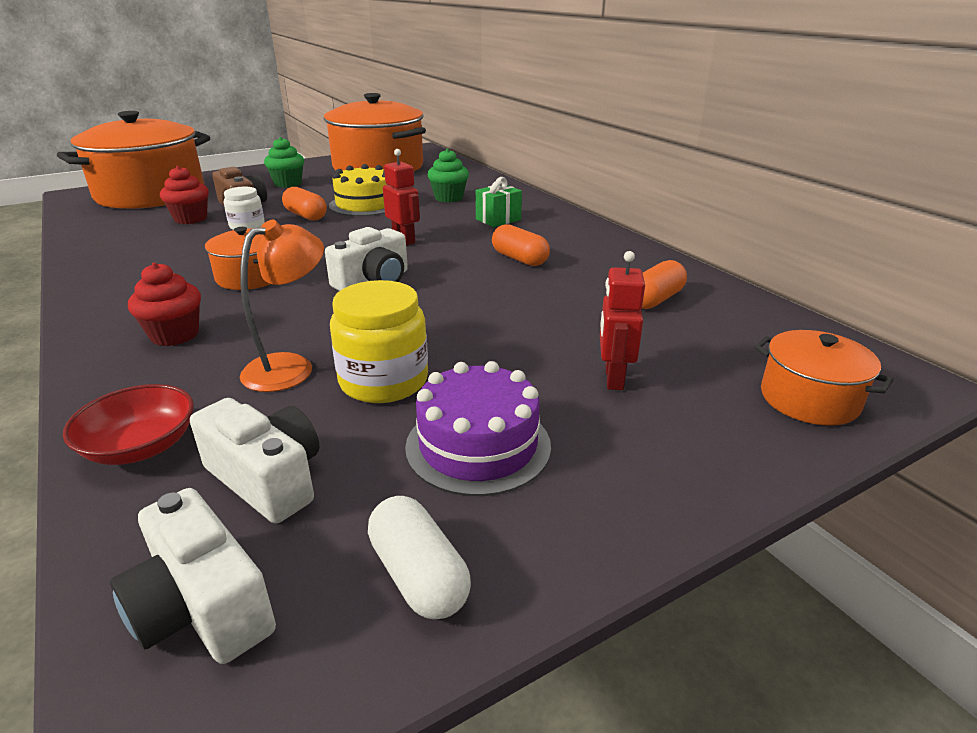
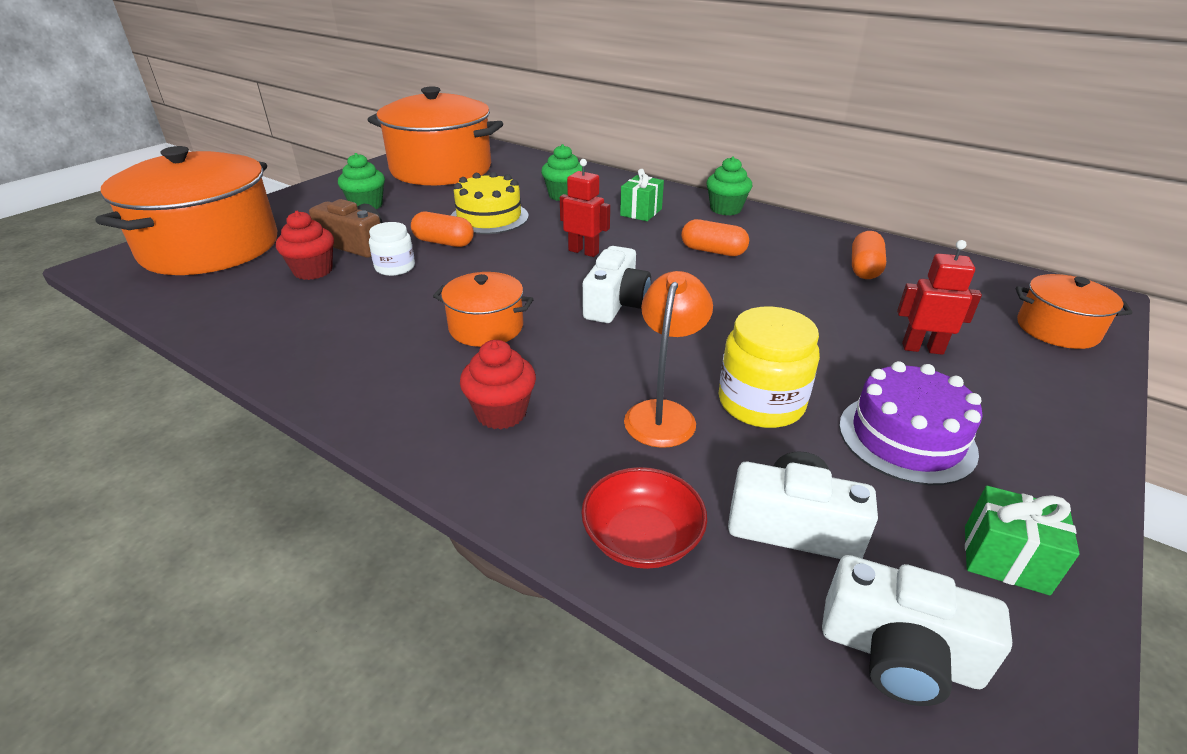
camera: 25 degrees left, 5 degrees up
(418, 576) = (1005, 559): white capsule -> green gift
(582, 229) = (725, 209): none -> green cupcake
(613, 378) = (922, 348): red robot -> red robot turned 120 degrees clockwise

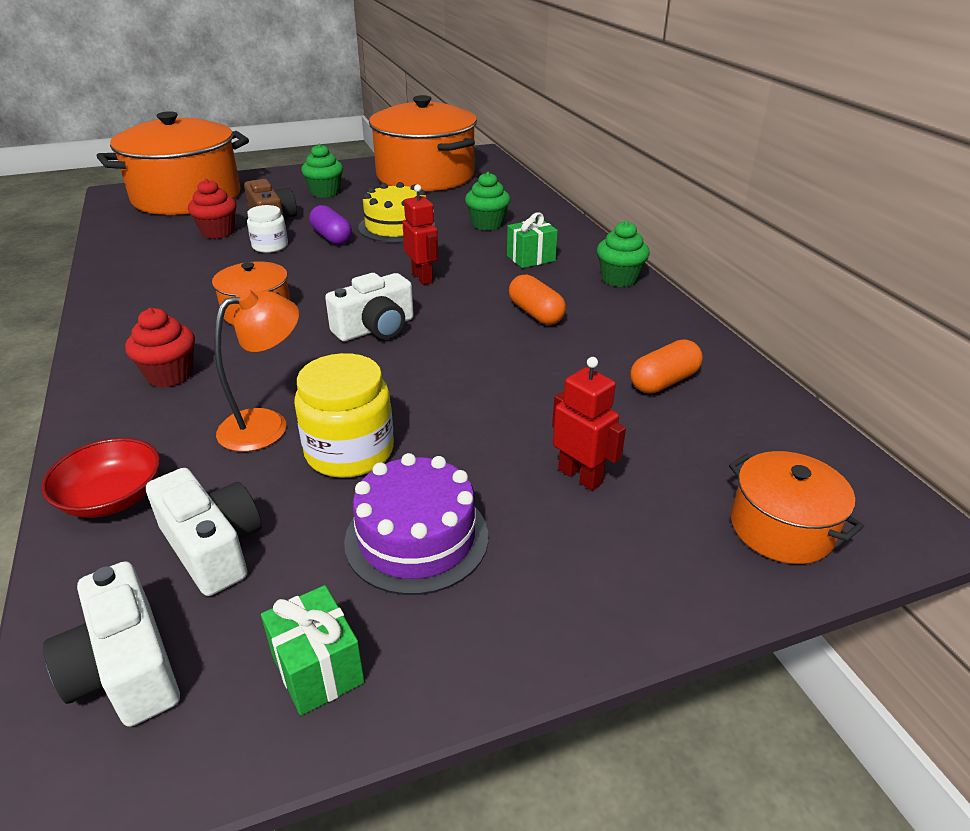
camera: 35 degrees right, 0 degrees up
(443, 242) = (331, 237): orange capsule -> purple capsule

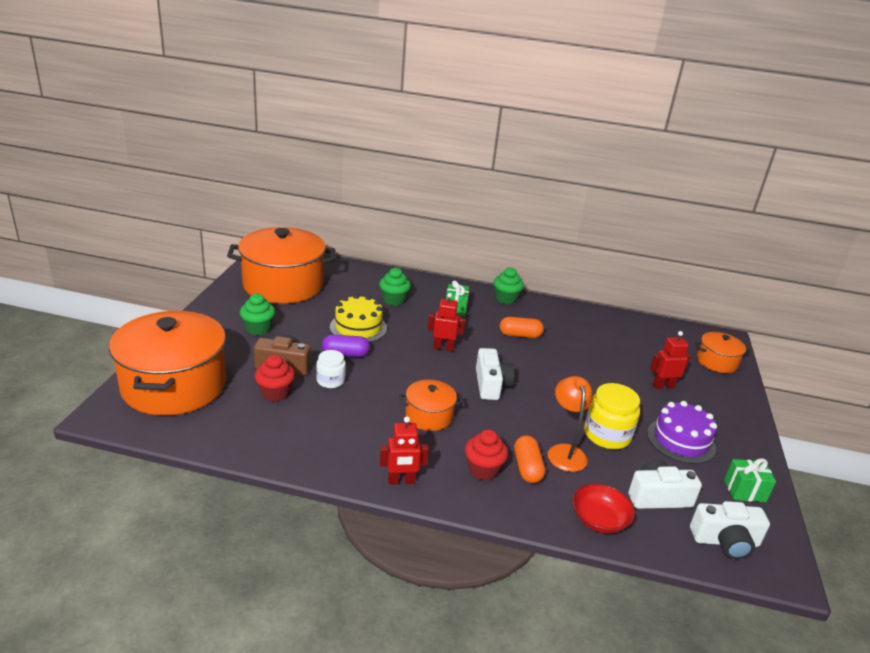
camera: 60 degrees left, 5 degrees down
(110, 333) = (401, 481): none -> red robot
(664, 382) = (609, 335): orange capsule -> orange capsule (527, 468)

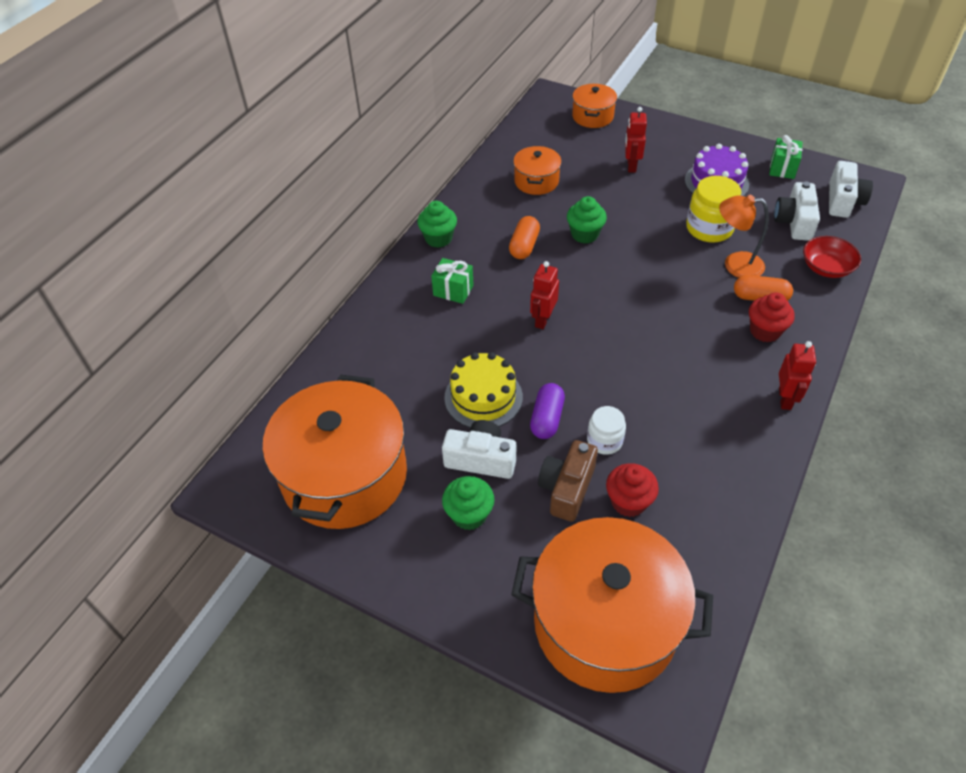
camera: 70 degrees left, 20 degrees up
(393, 300) = (419, 349): green cupcake -> green cupcake (584, 234)
(429, 416) = (677, 357): orange pot -> orange pot (536, 181)
(491, 385) = (622, 293): white camera -> white camera (481, 459)

